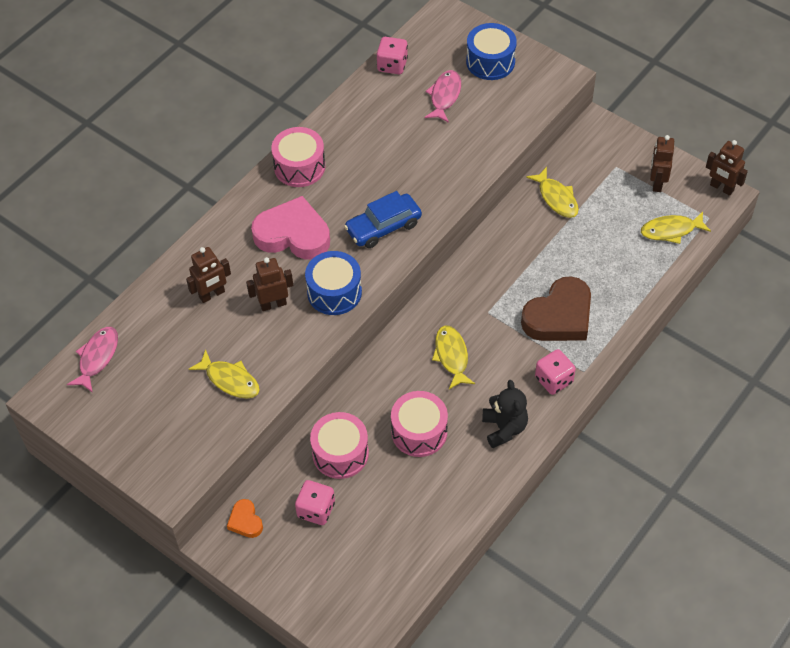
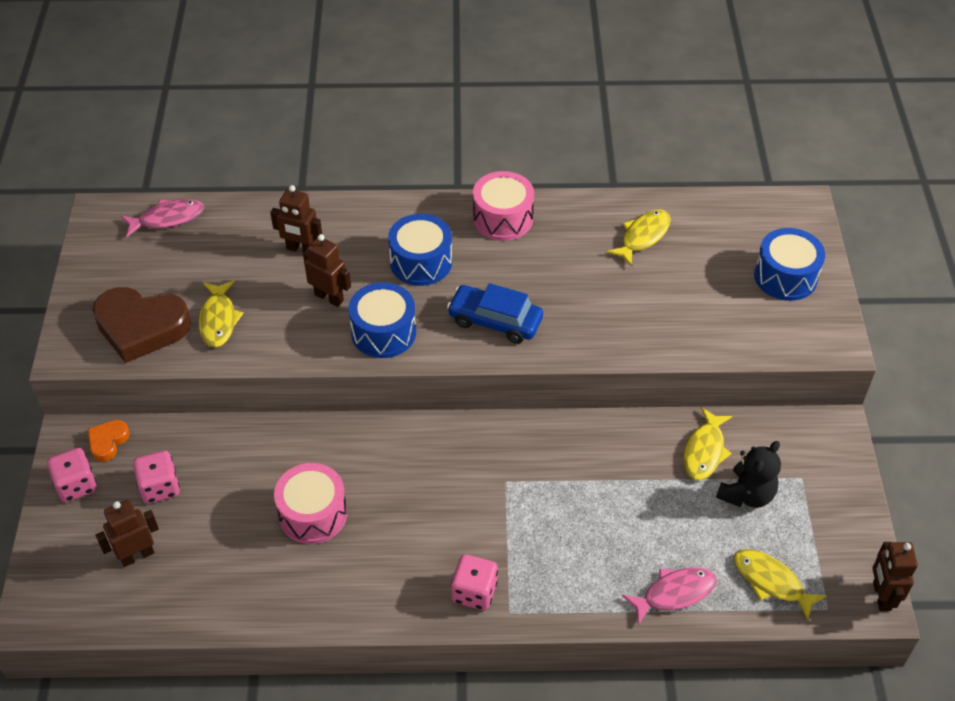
camera: 50 degrees right, 5 degrees down
(293, 234) = (421, 262): pink heart -> blue drum
(340, 453) = (237, 466): pink drum -> none
(392, 65) = (694, 208): pink dice -> pink dice (76, 485)
(444, 96) = (702, 269): pink fish -> pink fish (674, 593)
(452, 356) = (425, 485): yellow fish -> yellow fish (643, 237)
(504, 428) = (377, 584): black teddy bear -> black teddy bear (746, 494)
(559, 316) = (558, 547): brown heart -> brown heart (141, 327)
(657, 183) = (820, 529): brown robot -> brown robot (137, 555)

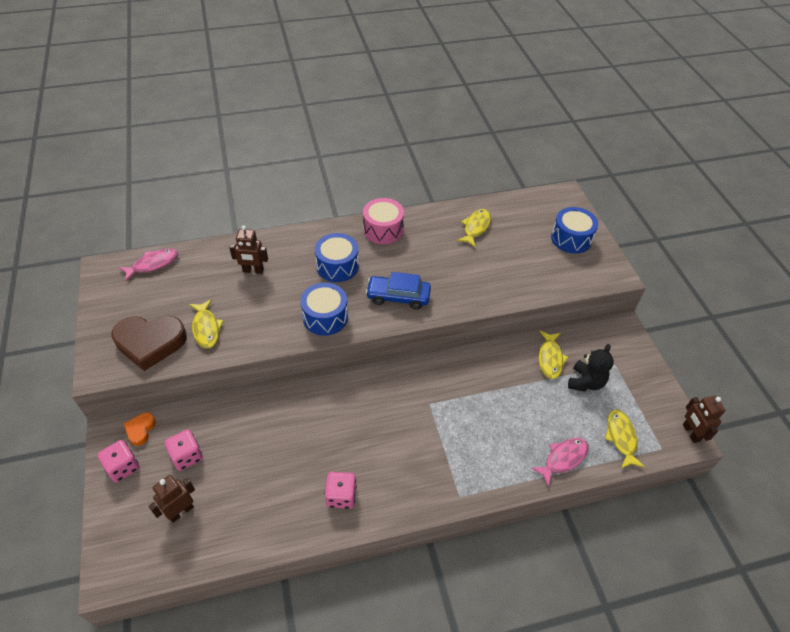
camera: 15 degrees left, 0 degrees up
(313, 514) = (303, 453): pink drum -> none
(329, 297) = (281, 299): brown robot -> none
(474, 592) = (431, 486): pink dice -> pink dice (341, 496)
(771, 582) = (621, 438): yellow fish -> yellow fish turned 60 degrees clockwise

